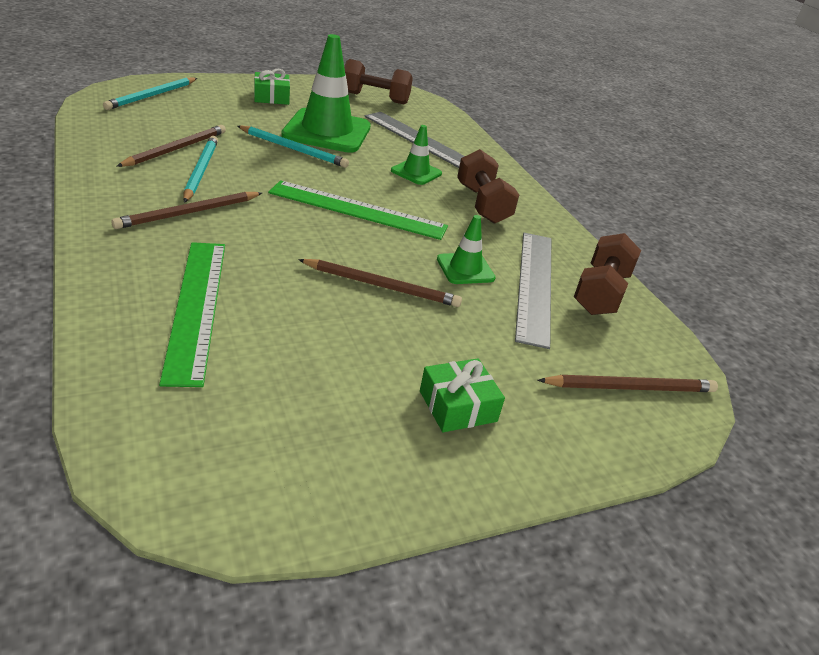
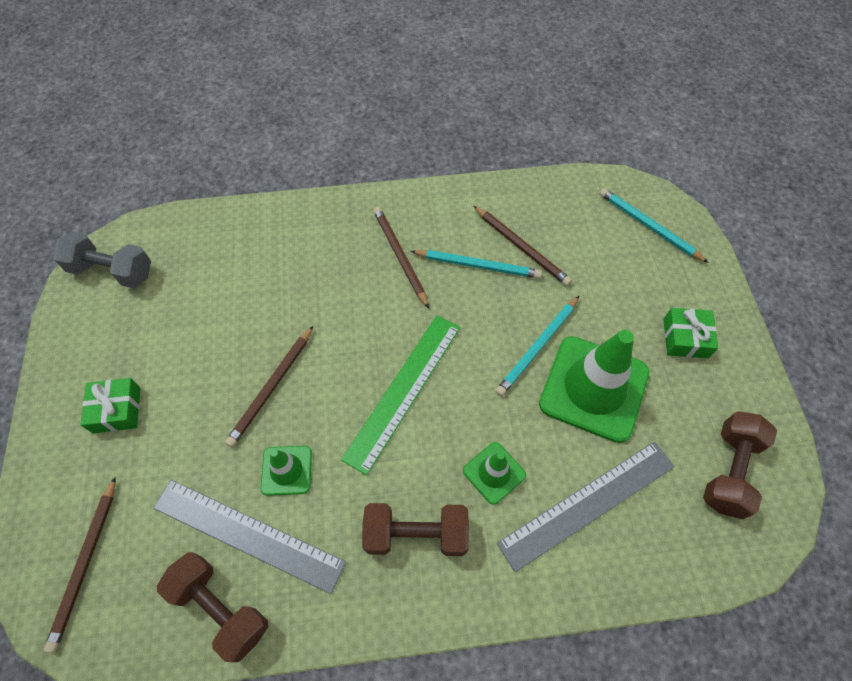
camera: 110 degrees right, 25 degrees up
(196, 307) = (268, 260): green ruler -> none
(224, 475) = (112, 271): none -> grey dumbbell

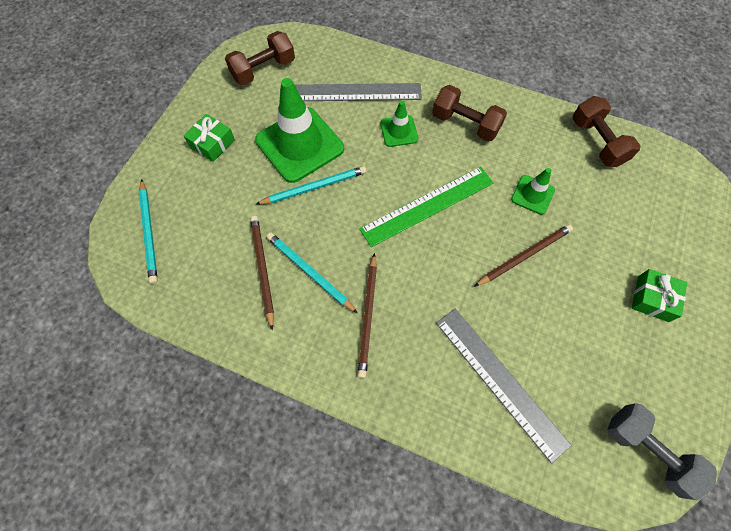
camera: 150 degrees left, 5 degrees up
(85, 564) = (682, 202): brown pencil -> none
(248, 534) = (570, 170): grey ruler -> grey ruler (500, 381)

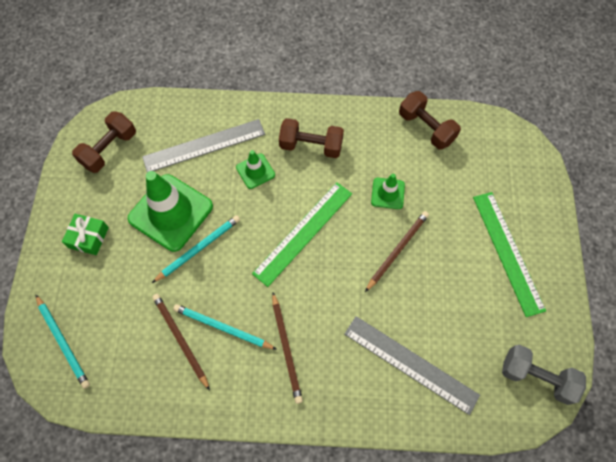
camera: 20 degrees left, 0 degrees up
(652, 298) = (507, 252): green gift -> green ruler

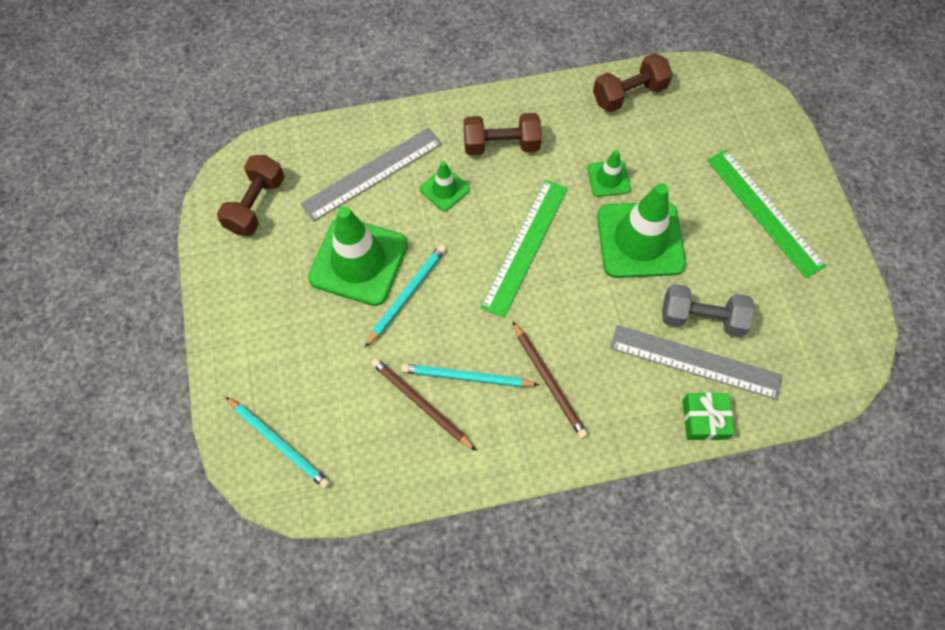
camera: 15 degrees left, 0 degrees up
(88, 237) = (267, 314): green gift -> green gift (704, 419)
(397, 250) = (640, 240): brown pencil -> green traffic cone
(426, 128) = (629, 94): brown dumbbell -> brown dumbbell turned 60 degrees counterclockwise
(536, 377) = (837, 340): grey dumbbell -> grey dumbbell (701, 318)

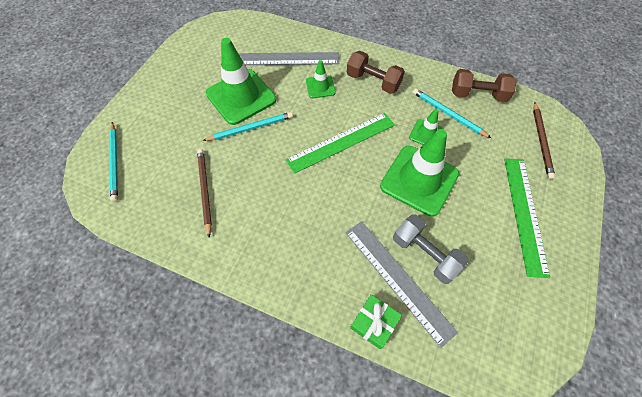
camera: 35 degrees right, 5 degrees down
(256, 205) = (216, 43): brown dumbbell -> none
(466, 377) = (243, 193): turquoise pencil -> turquoise pencil (448, 114)
(549, 381) = (289, 227): brown pencil -> brown pencil (541, 141)

